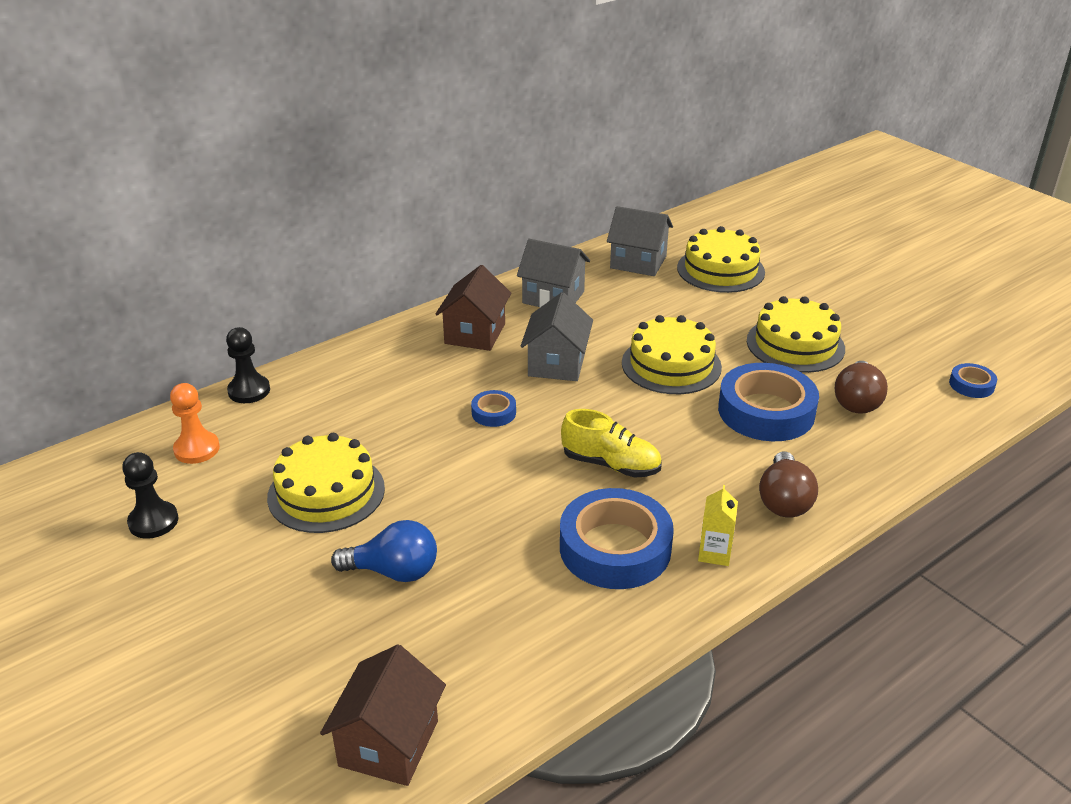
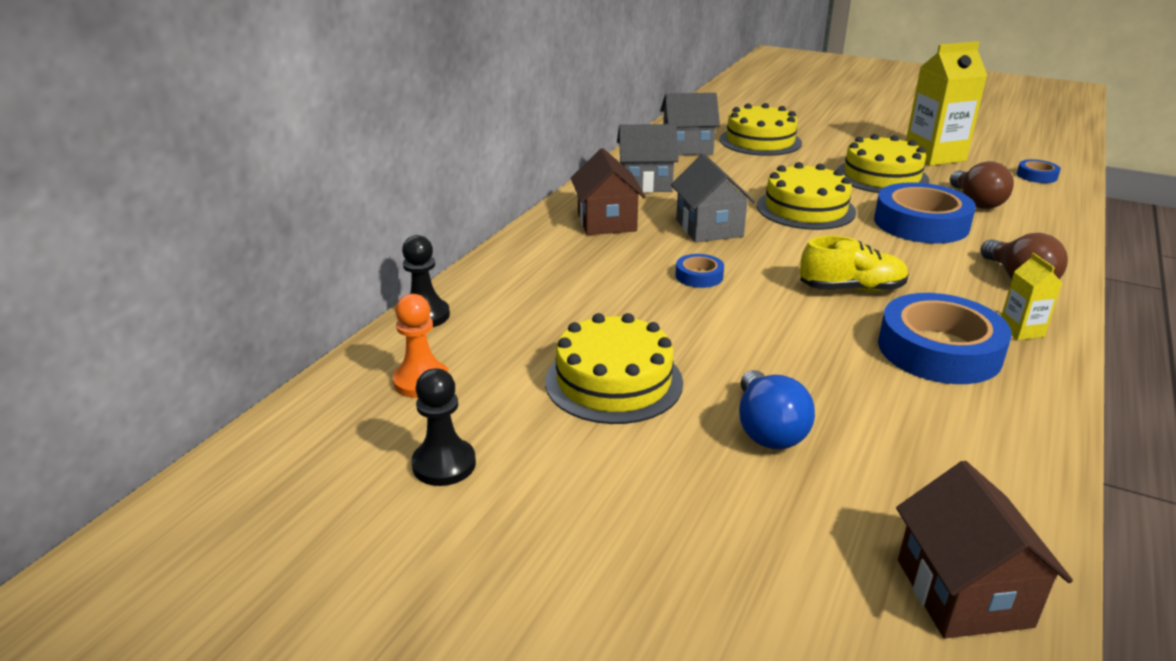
camera: 25 degrees left, 5 degrees down
(394, 571) = (767, 430): blue light bulb -> blue light bulb turned 105 degrees clockwise
(886, 332) = (934, 156): none -> yellow carton

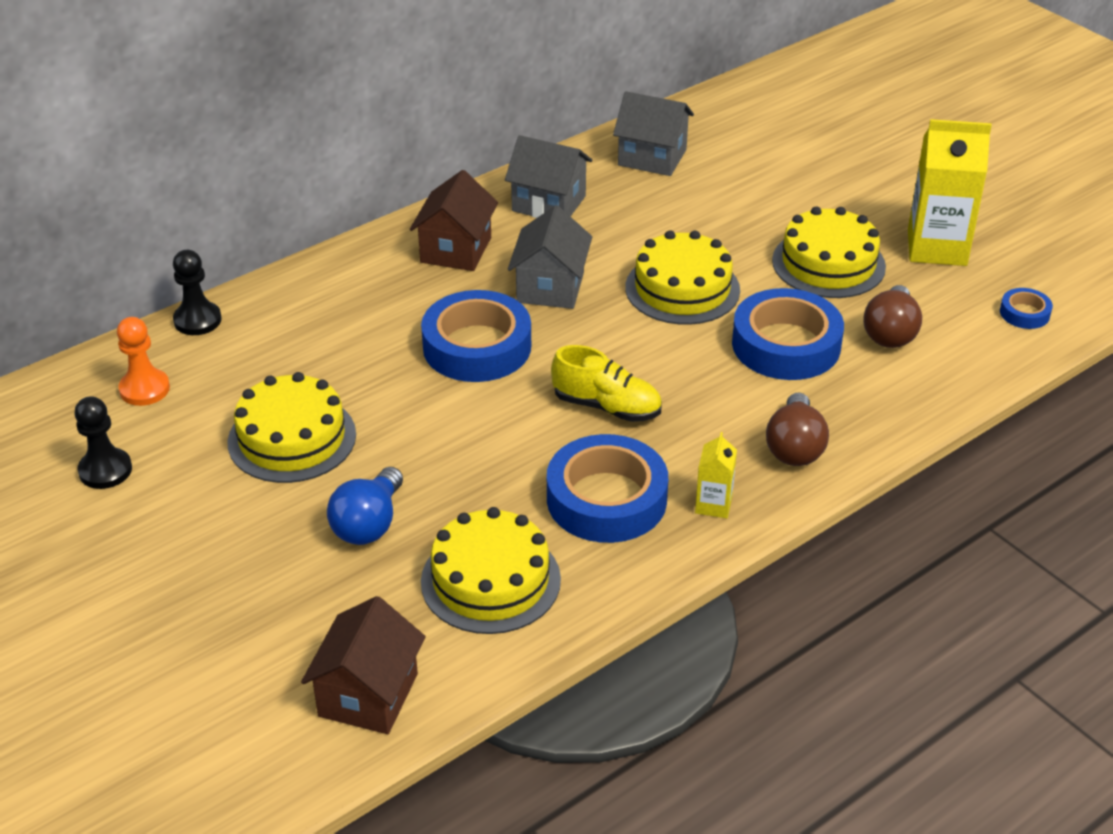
camera: 25 degrees right, 10 degrees up
(699, 276) = (477, 346): blue tape -> blue tape, size x2.15
(760, 141) = (750, 167): yellow cake -> yellow cake (490, 580)

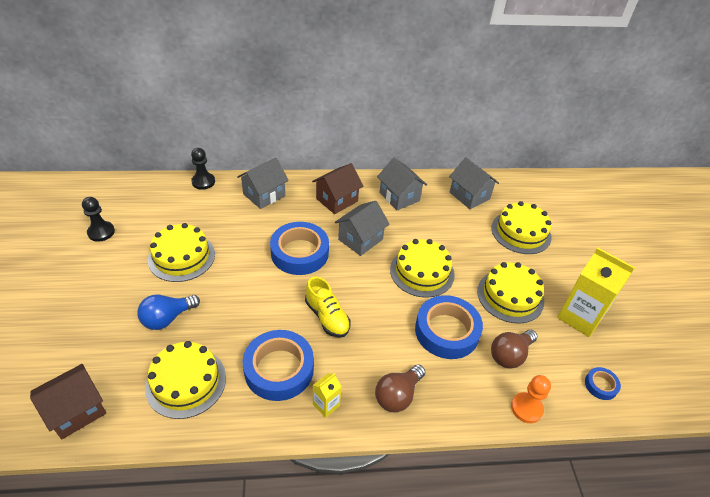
camera: 30 degrees right, 5 degrees up
(144, 389) = (153, 203): orange pawn -> orange pawn (526, 408)
(327, 294) = (264, 195): none -> grey house
(770, 176) = (521, 232): none -> yellow cake

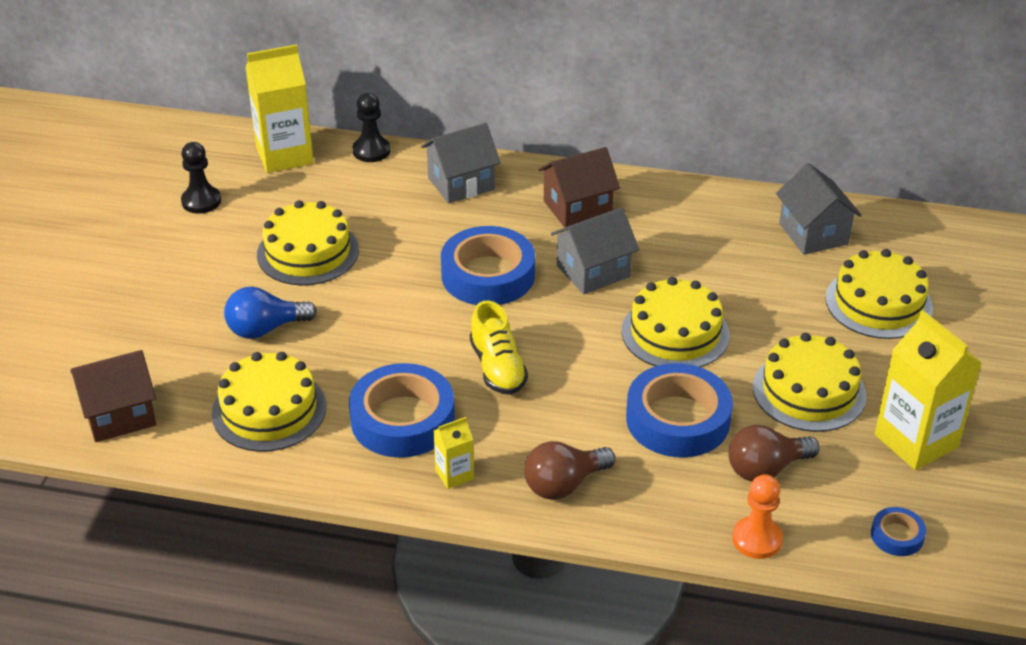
camera: 20 degrees right, 5 degrees down
(149, 192) = (284, 155): none -> yellow carton
(399, 197) = (686, 218): grey house -> none

